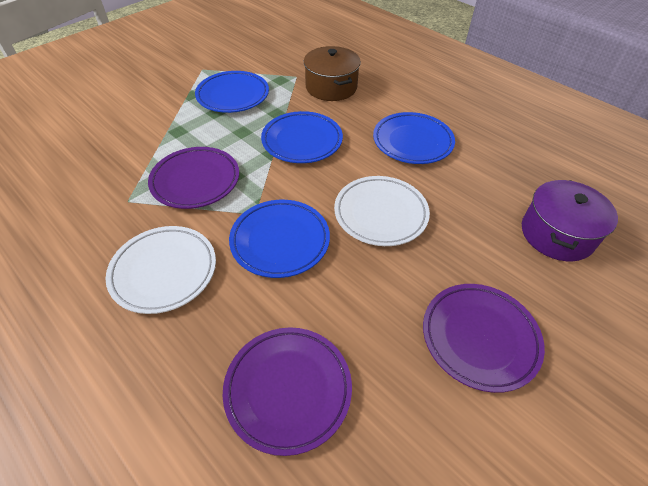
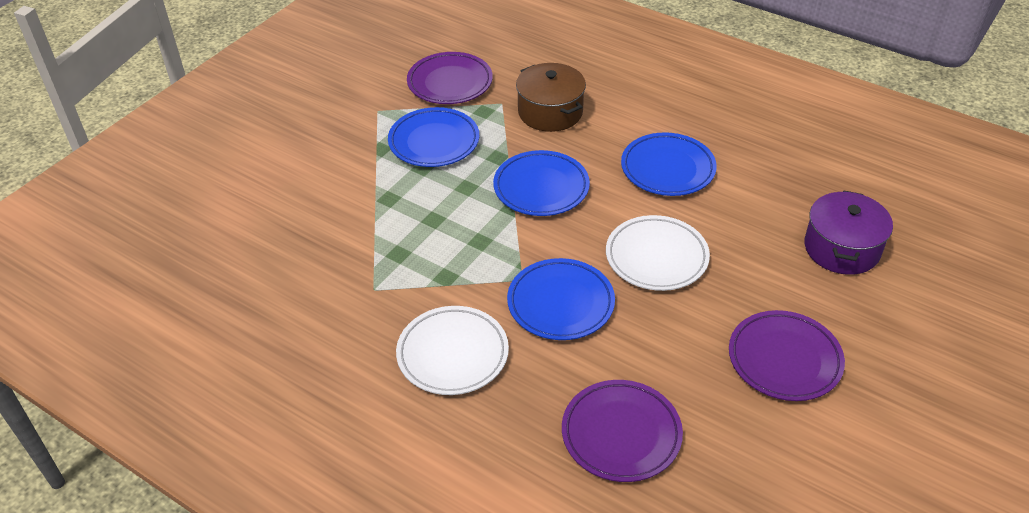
camera: 10 degrees left, 5 degrees down
(195, 181) = (439, 254): purple plate -> purple plate (450, 83)

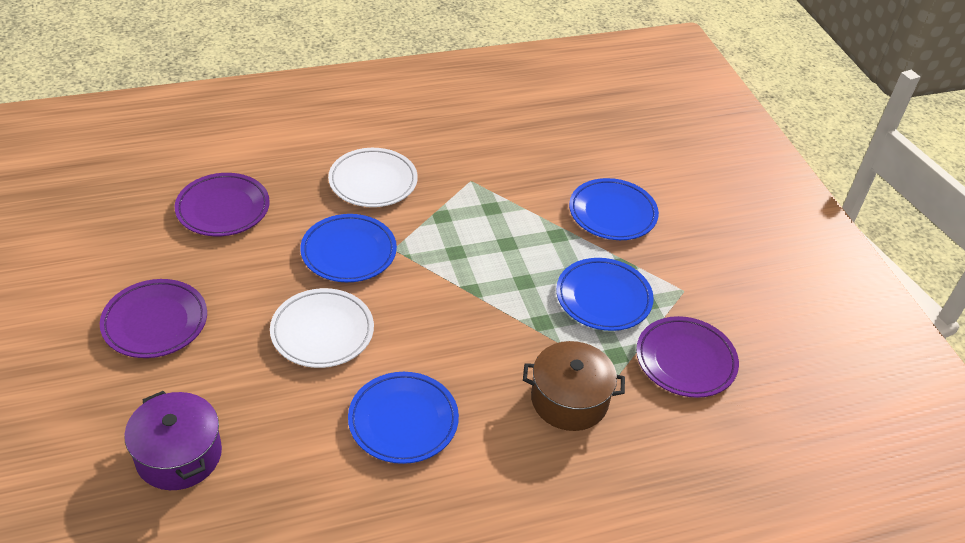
camera: 125 degrees right, 0 degrees up
(541, 188) = (474, 323): blue plate -> blue plate (612, 213)

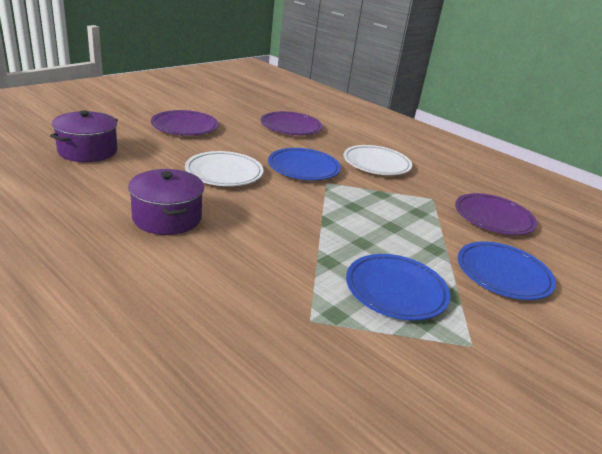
camera: 60 degrees right, 15 degrees down
(403, 421) = (167, 218): blue plate -> purple pot
(569, 400) = (253, 296): brown pot -> none
(685, 360) = (377, 369): purple plate -> purple plate (493, 218)

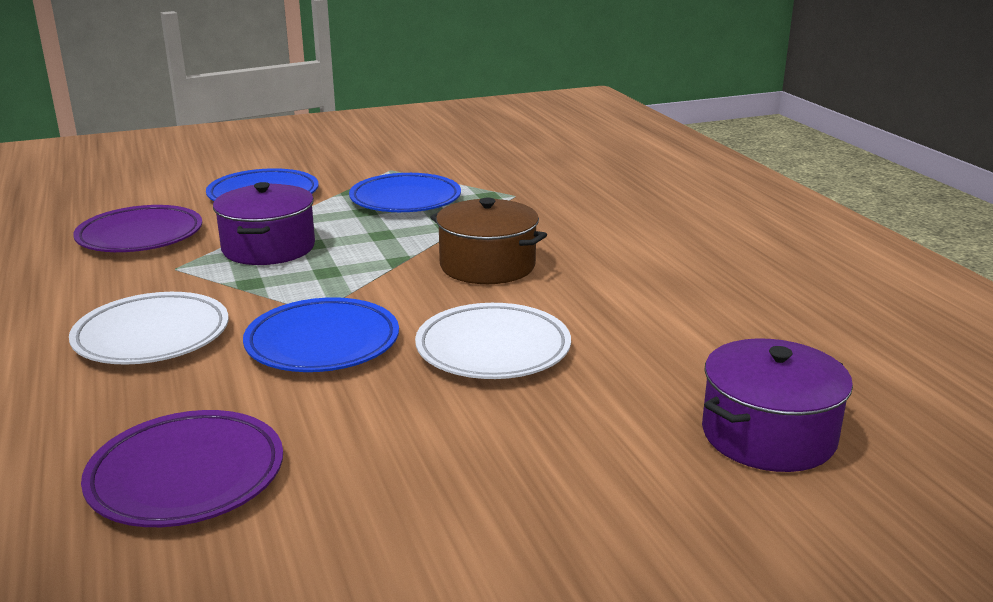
camera: 150 degrees left, 5 degrees down
(167, 218) = (624, 288): purple pot -> purple pot (268, 248)
(184, 127) = (507, 507): purple plate -> none
(266, 225) = (487, 265): none -> brown pot

